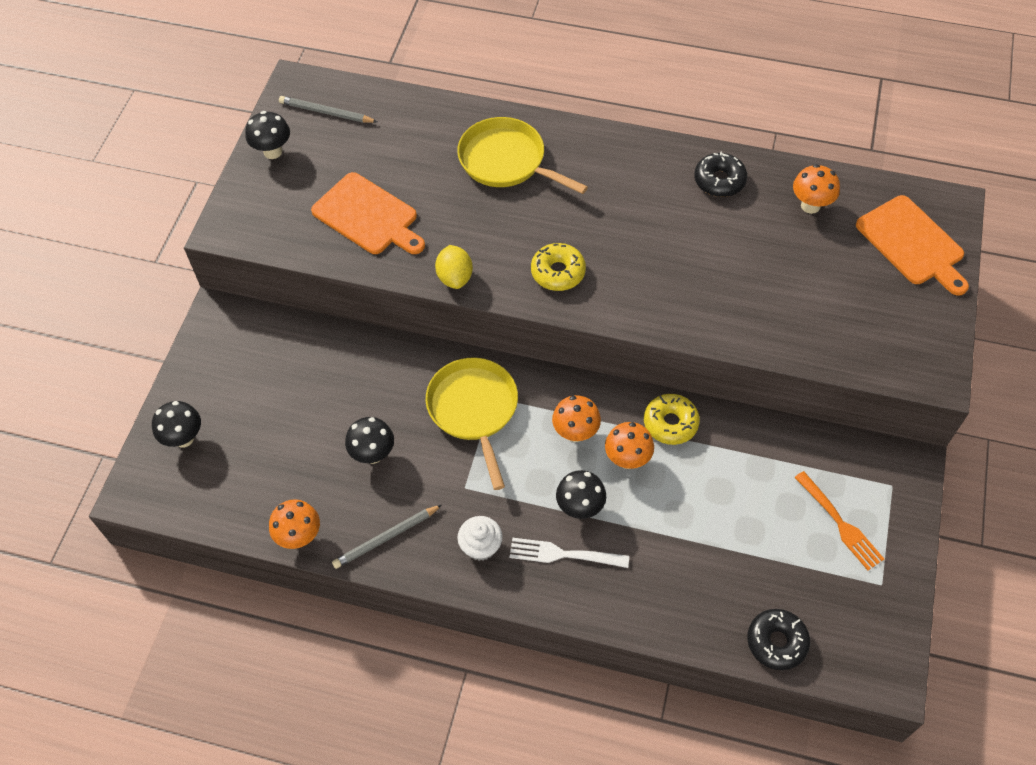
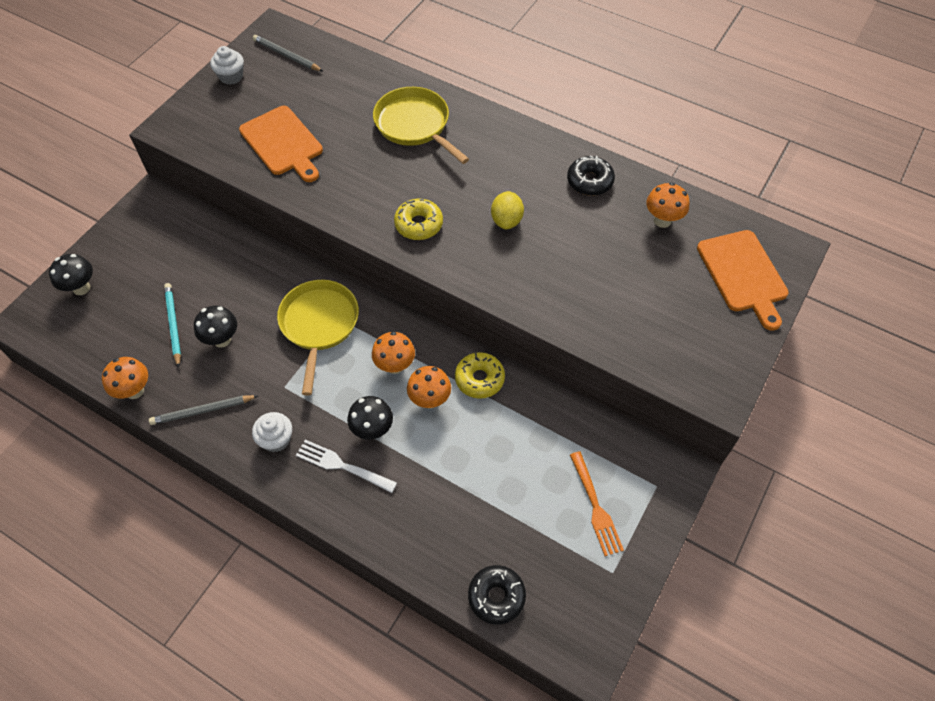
camera: 15 degrees right, 0 degrees up
(273, 152) = (231, 76): black mushroom -> white cupcake
(310, 452) = (173, 325): none -> turquoise pencil
(455, 277) = (331, 208): yellow lemon -> yellow lemon (506, 220)

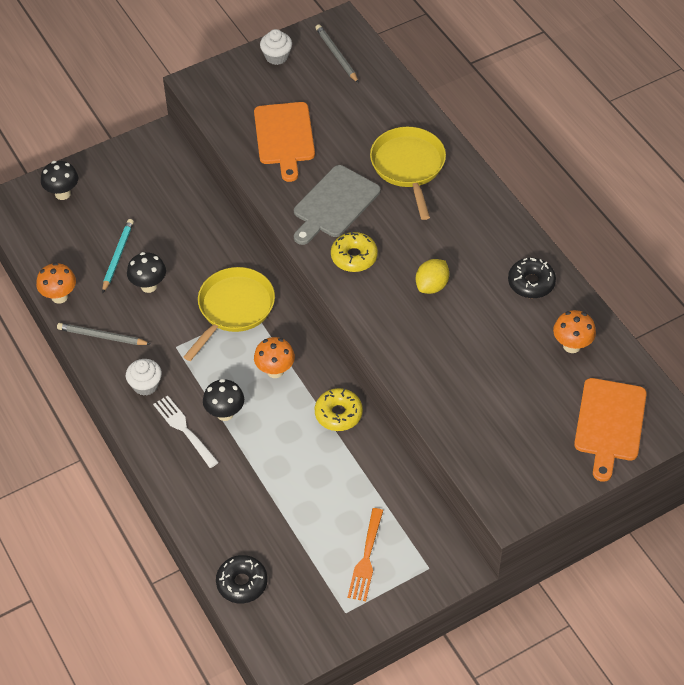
camera: 30 degrees right, 5 degrees down
(369, 184) = (334, 204): none -> grey cutting board
(430, 400) = (286, 411): orange mushroom -> none

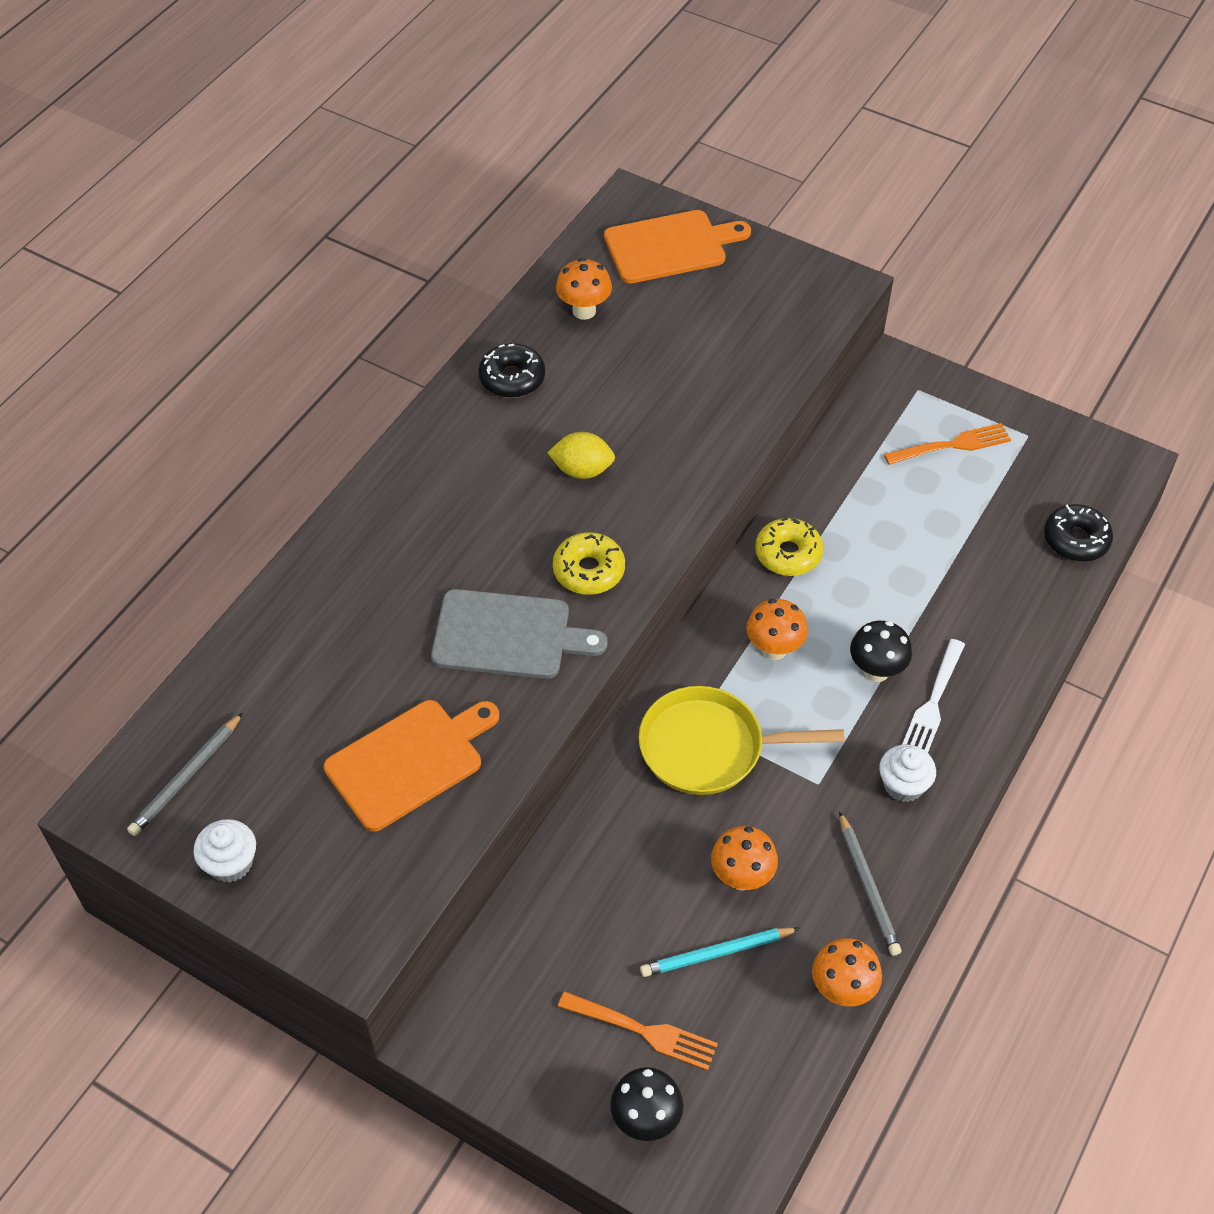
camera: 120 degrees left, 0 degrees up
(103, 210) = (642, 1031): none -> orange fork
(149, 286) = (742, 877): black mushroom -> orange mushroom
(408, 166) = (383, 580): yellow pan -> none

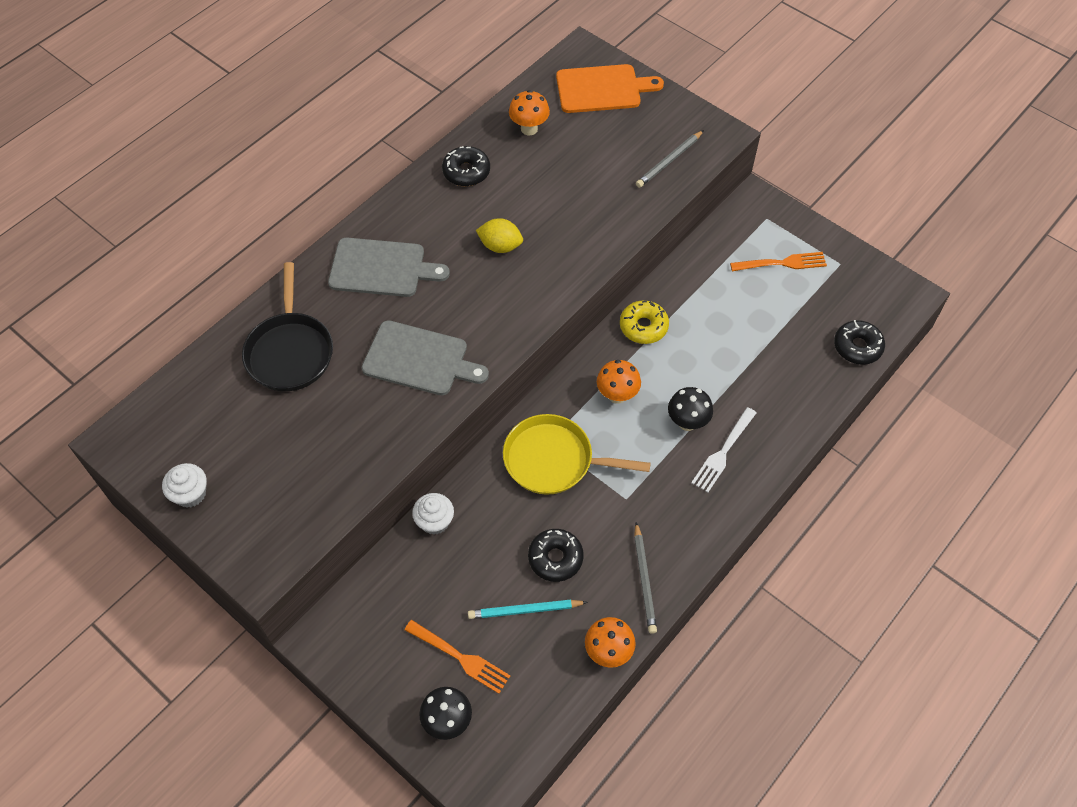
camera: 10 degrees right, 5 degrees up
(186, 777) = (174, 427): grey pencil -> grey pencil (669, 161)
(325, 650) = (290, 351): none -> black pan
(409, 761) = (330, 440): orange cutting board -> none
(426, 521) = (382, 268): none -> grey cutting board
(589, 571) = (487, 320): yellow donut -> none
(742, 877) = (555, 558): orange mushroom -> black donut
(903, 785) = (687, 509): white cupcake -> white cupcake (434, 521)

